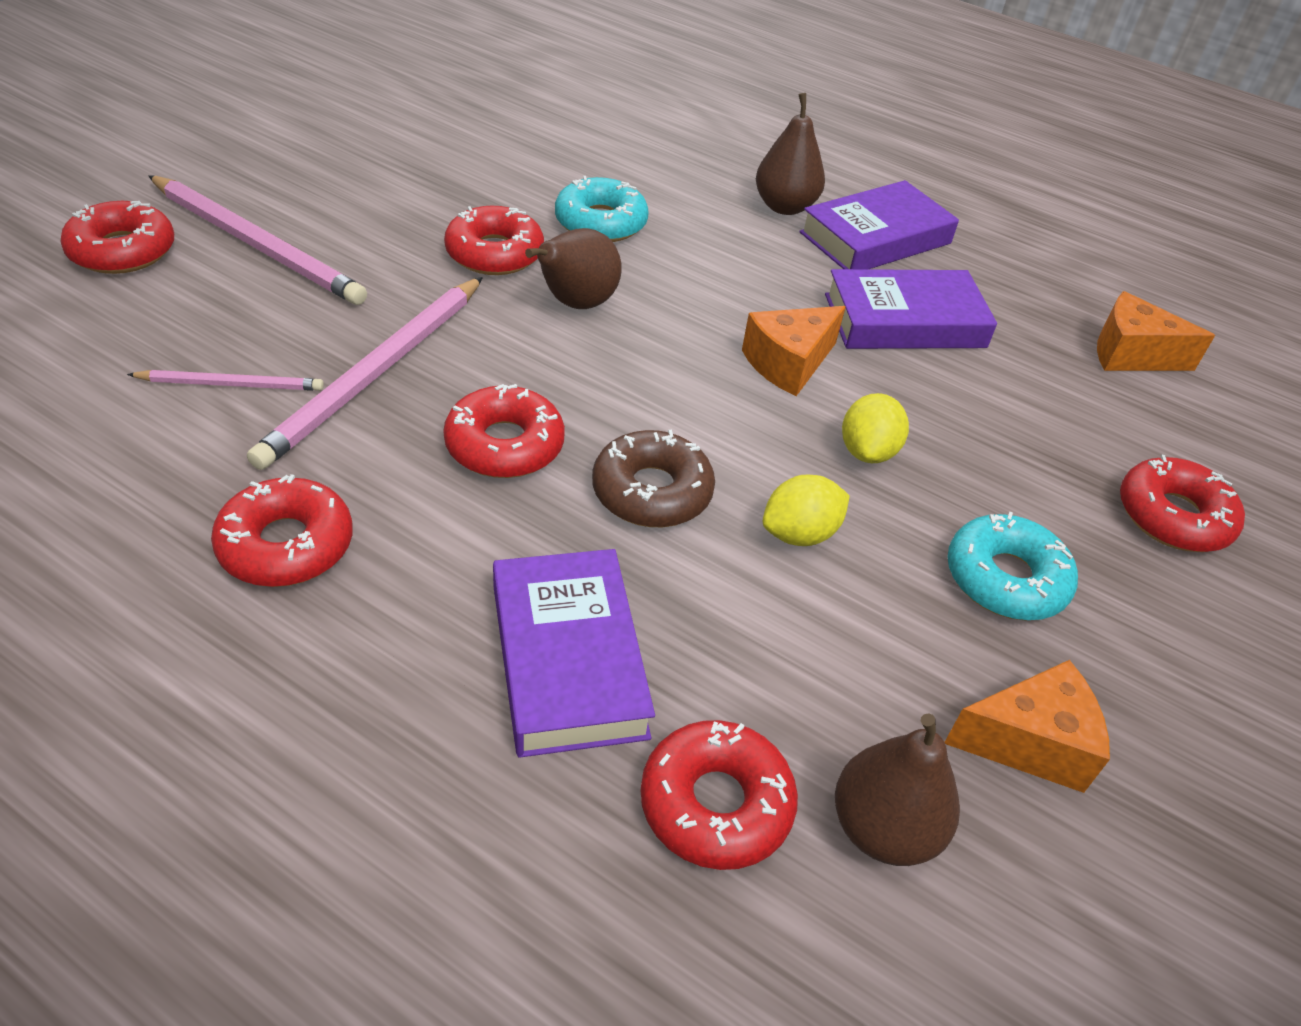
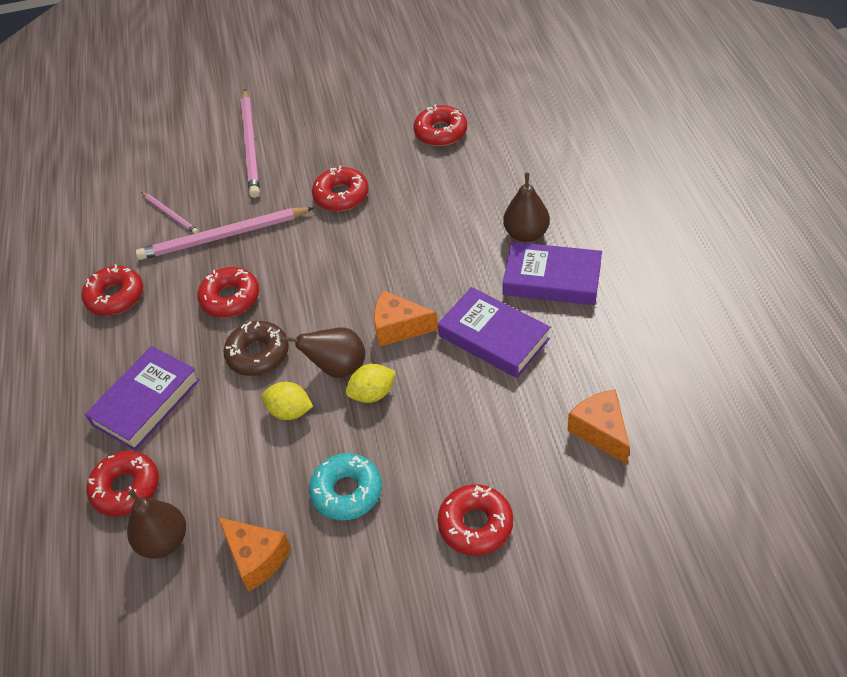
camera: 55 degrees right, 5 degrees up
(122, 251) = (200, 127): red donut -> red donut (440, 132)
(575, 304) = (343, 242): brown pear -> brown pear (337, 368)
(600, 222) = (412, 200): turquoise donut -> none

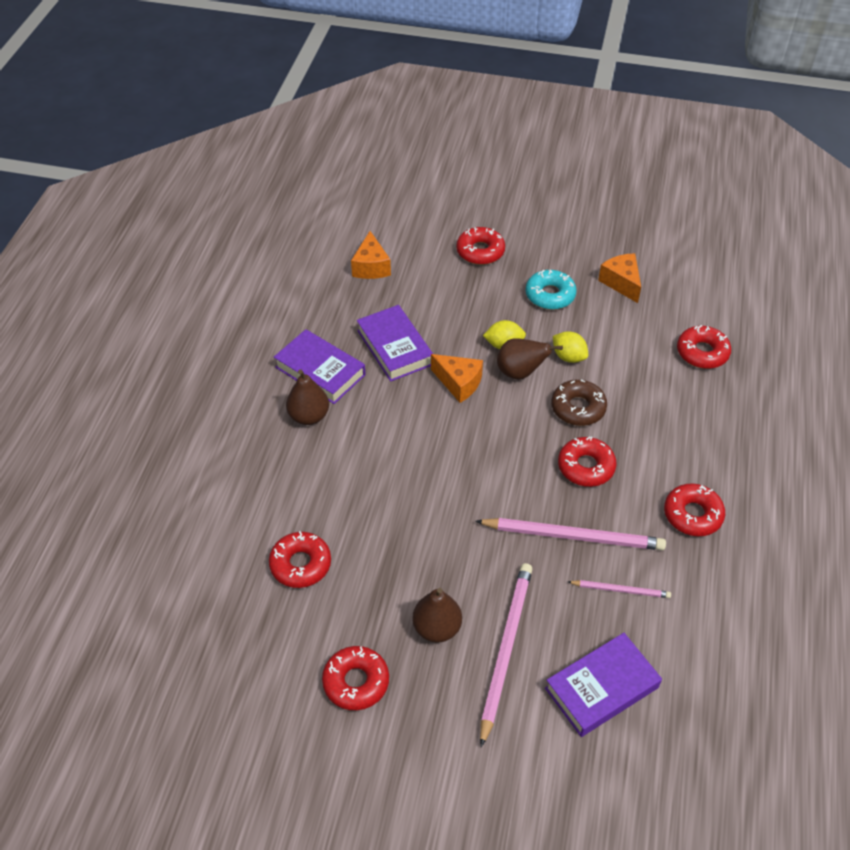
camera: 160 degrees left, 0 degrees up
(146, 402) = (678, 406): purple book -> purple book (601, 688)
(164, 541) = (680, 312): brown pear -> brown pear (437, 628)
(170, 214) = (621, 590): pink pencil -> pink pencil turned 120 degrees clockwise
(341, 195) = (441, 531): red donut -> red donut (356, 682)

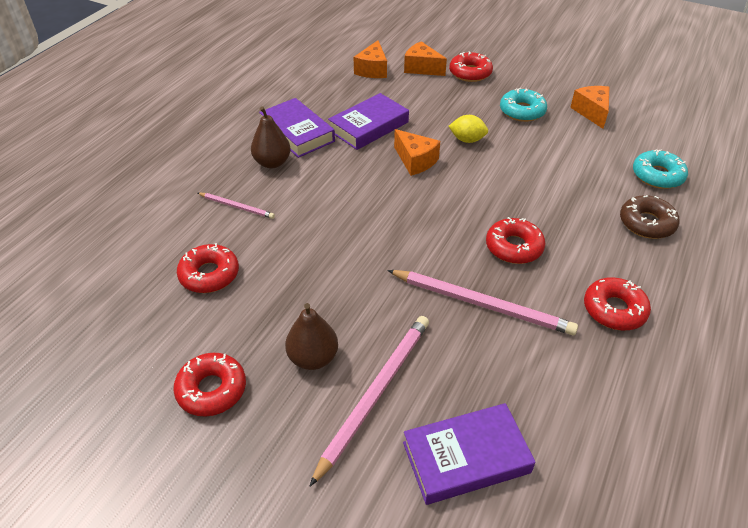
camera: 15 degrees right, 5 degrees down
(395, 347) = (369, 126): purple book -> purple book turned 60 degrees clockwise
(425, 254) = (421, 68): none -> orange cheese
(520, 372) = (475, 162): brown pear -> none
(568, 357) = (525, 158): yellow lemon -> none
(578, 408) = (521, 198): brown donut -> brown donut (646, 223)
(621, 590) = (517, 364): pink pencil -> pink pencil (237, 207)
(702, 352) = (657, 175): red donut -> turquoise donut

